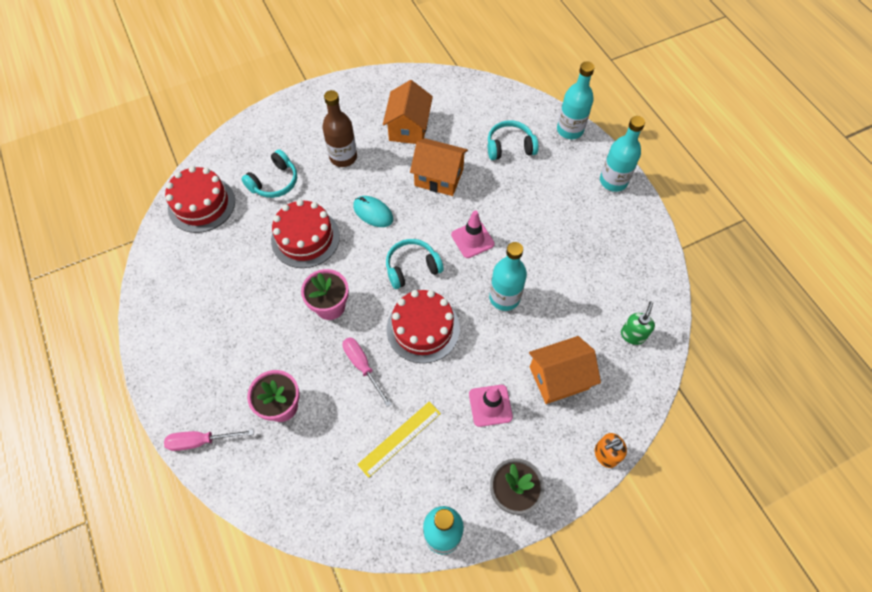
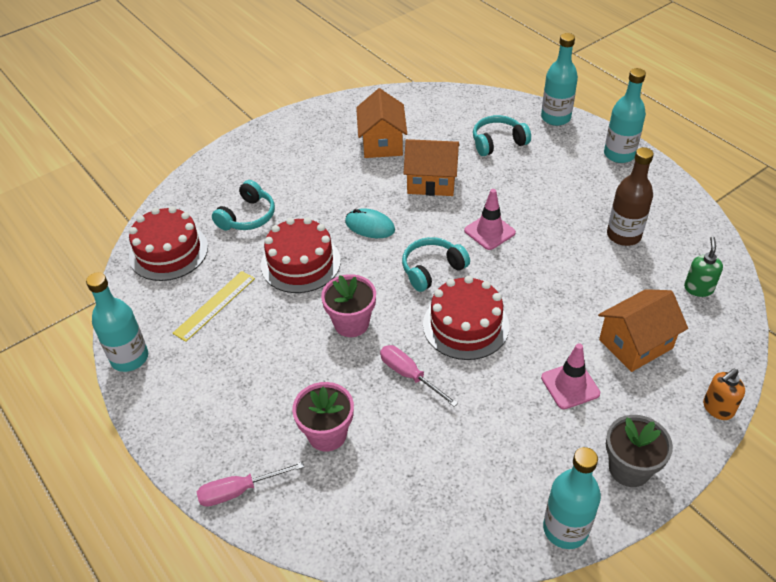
camera: 10 degrees left, 15 degrees down
(343, 157) = (318, 181): brown bottle -> brown bottle (623, 235)
(399, 438) = (478, 439): yellow ruler -> yellow ruler (214, 305)
(504, 297) = (545, 279): turquoise bottle -> turquoise bottle (129, 358)

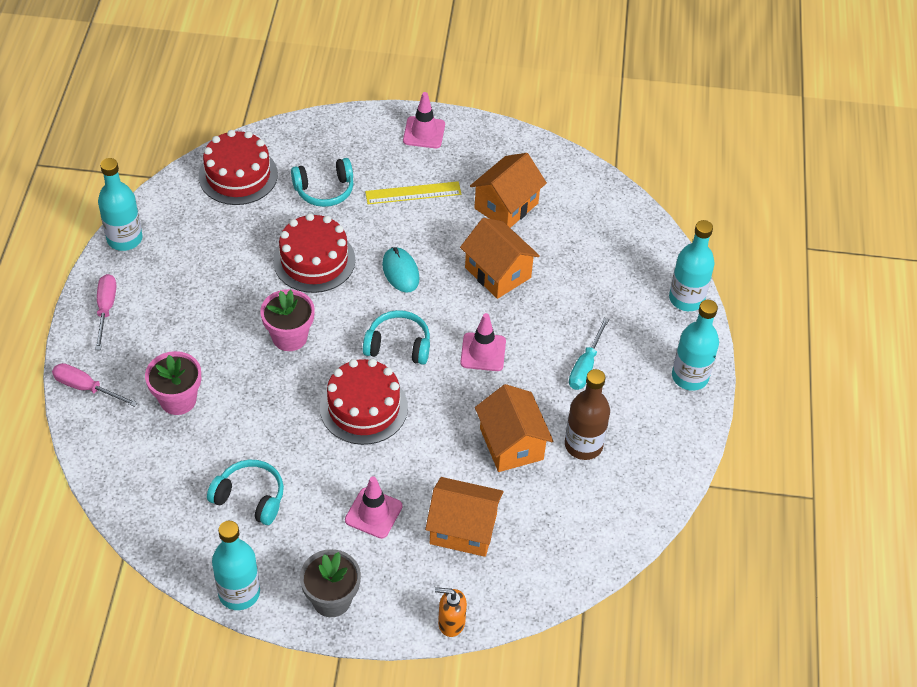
camera: 40 degrees right, 5 degrees up
(214, 305) = (219, 245): yellow ruler -> yellow ruler (413, 193)
(270, 139) = (424, 132): none -> pink traffic cone
(409, 375) = (278, 408): pink screwdriver -> pink screwdriver (106, 309)
(498, 142) = (602, 281): turquoise headphones -> turquoise headphones (250, 497)
(558, 193) = (585, 366): none -> turquoise screwdriver
(585, 269) = (511, 444): none -> orange house
(698, 288) = (576, 535): green soap dispenser -> none

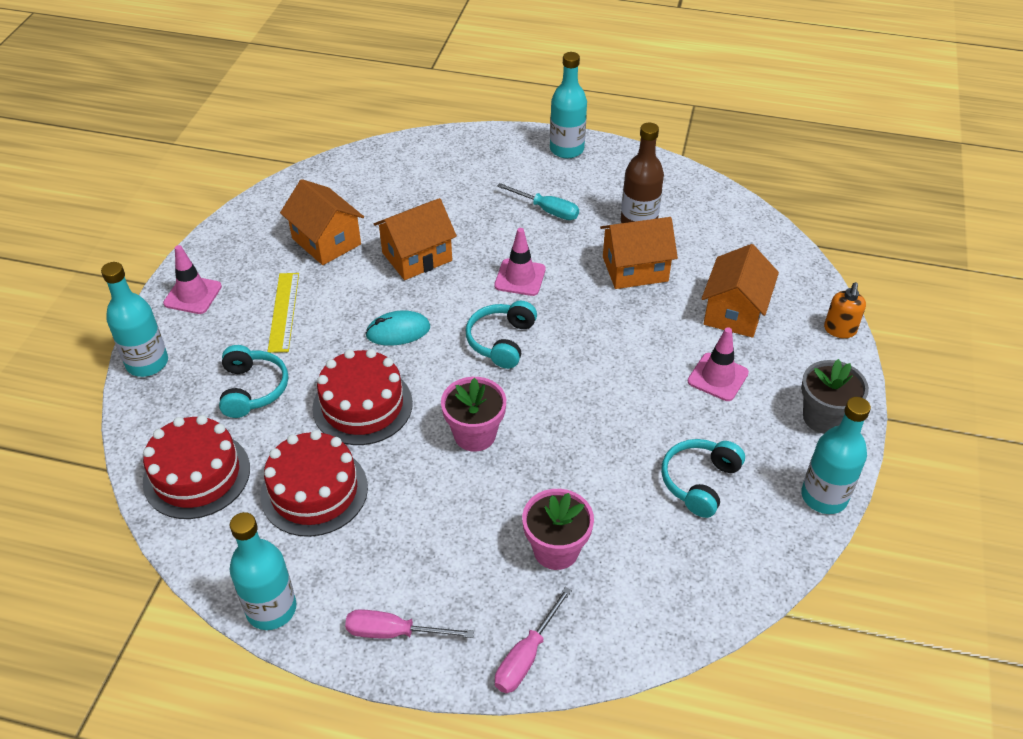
camera: 80 degrees left, 5 degrees down
(363, 407) = (582, 375): red cake -> red cake (314, 491)
(686, 299) = (477, 139): turquoise bottle -> turquoise bottle (147, 363)

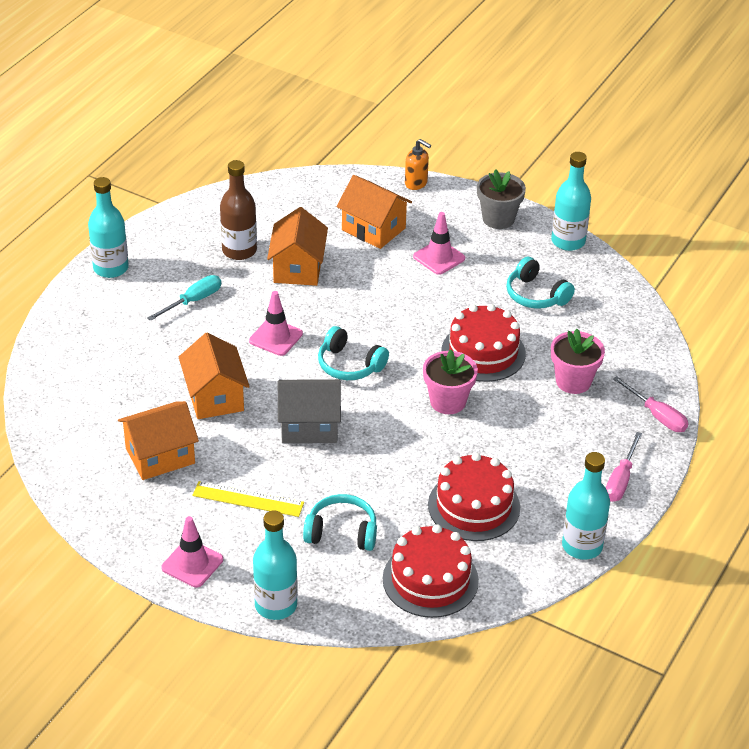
camera: 75 degrees left, 5 degrees down
(362, 405) = (390, 463): red cake -> red cake (483, 352)
(398, 331) = (309, 426): turquoise mouse -> grey house

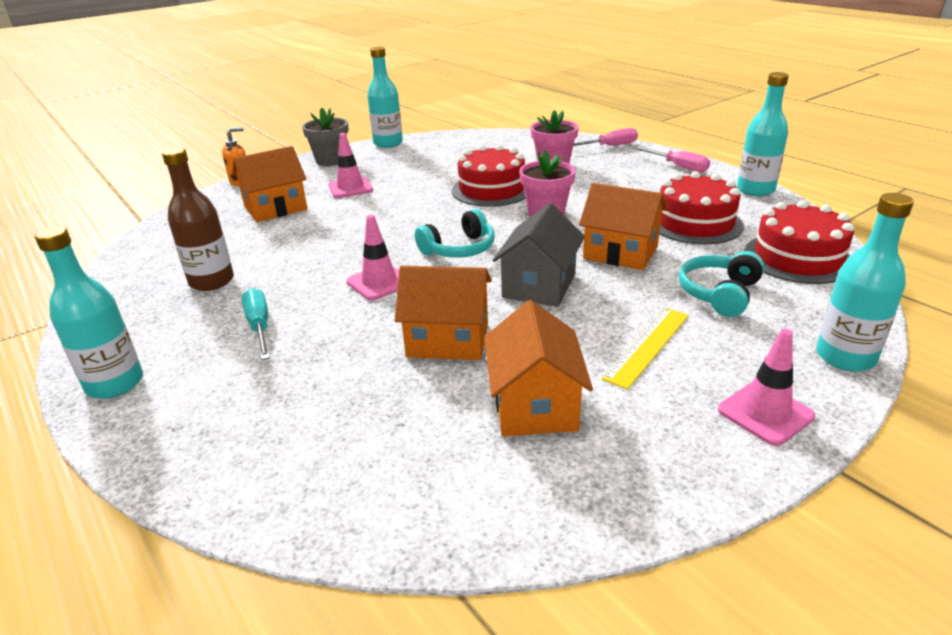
camera: 65 degrees left, 10 degrees down
(298, 268) = (284, 252): orange house -> orange house (620, 252)
(536, 295) = (438, 162): turquoise headphones -> none

